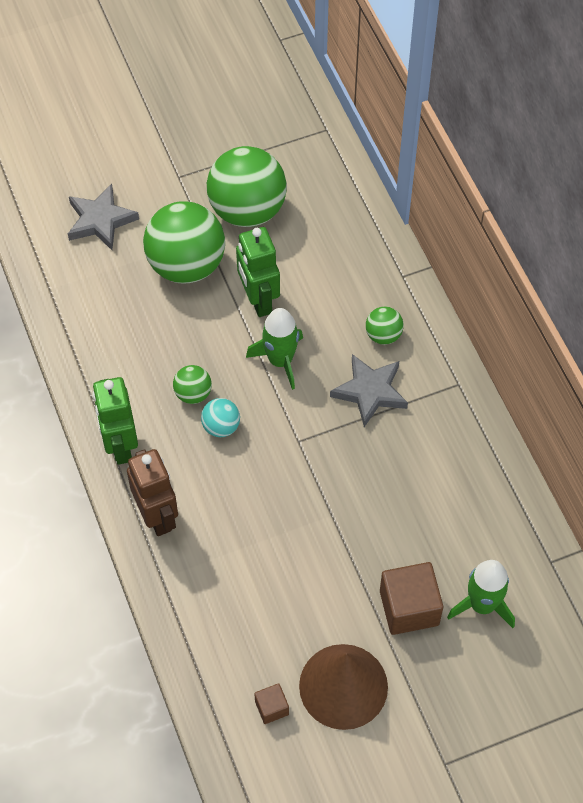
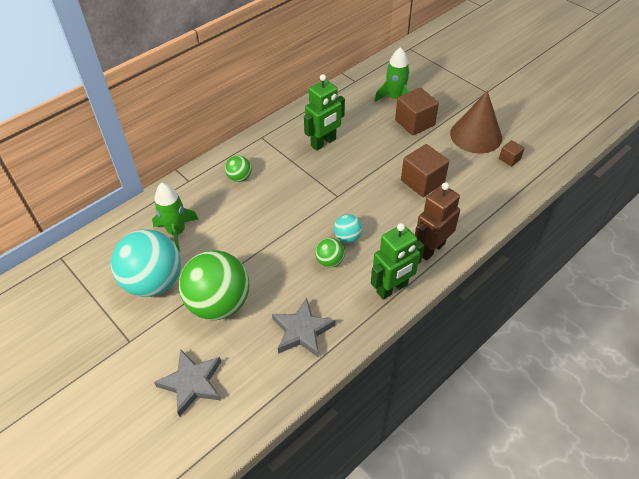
camera: 110 degrees left, 10 degrees down
(247, 210) = (153, 282): green ball -> turquoise ball
(258, 300) = (235, 249): green robot -> green robot (323, 143)
(278, 560) = (422, 182): none -> brown cube
(280, 361) = (281, 222): green rocket -> green rocket (177, 232)
(370, 391) = (285, 173): grey star -> grey star (302, 331)

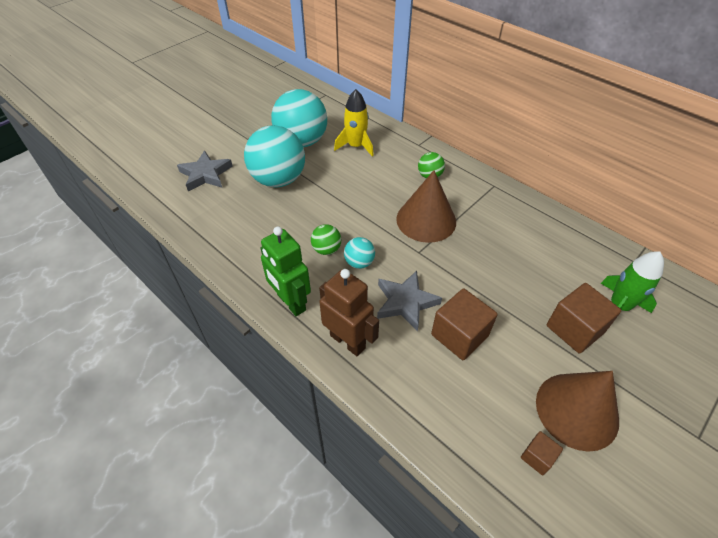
camera: 85 degrees right, 0 degrees up
(177, 232) = (356, 146): green rocket -> yellow rocket
(219, 304) = (278, 180): green ball -> turquoise ball
(299, 187) = (426, 220): none -> brown cone
(302, 331) = (245, 234): grey star -> grey star (405, 302)
(323, 143) = (501, 236): green robot -> none

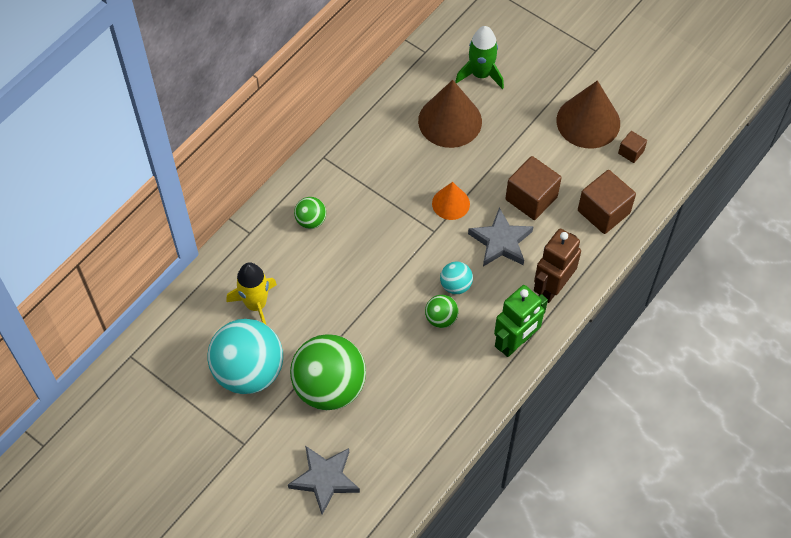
camera: 95 degrees left, 10 degrees up
(278, 180) = (329, 387): turquoise ball -> green ball
(426, 220) = (386, 224): brown cone -> brown cone (450, 121)
(450, 266) = (450, 203): none -> orange cone
(574, 329) = (511, 111): brown cube -> brown cube (603, 212)

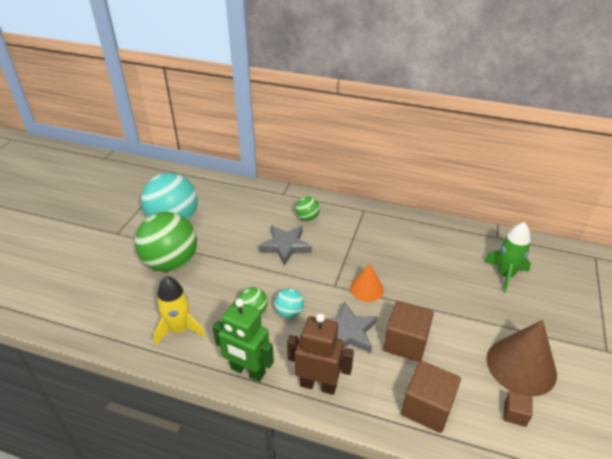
camera: 70 degrees right, 20 degrees down
(256, 304) = (228, 211): yellow rocket -> yellow rocket (179, 329)
(325, 479) = (92, 281): grey star -> grey star (285, 246)
(450, 121) = (445, 267): brown cone -> none

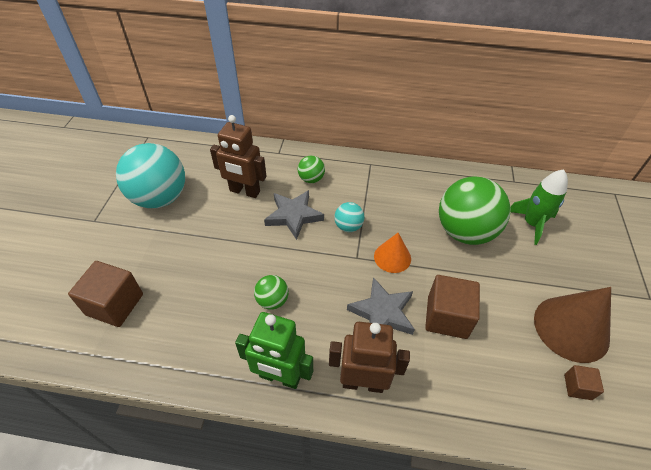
camera: 10 degrees left, 10 degrees up
(171, 263) = (165, 251): green ball -> green ball (465, 232)
(179, 329) = (190, 334): yellow rocket -> none
(246, 222) = (244, 191): none -> brown robot
(289, 312) = (313, 297): turquoise ball -> turquoise ball (348, 226)
(427, 407) = (486, 393): brown cube -> brown cube (115, 304)

